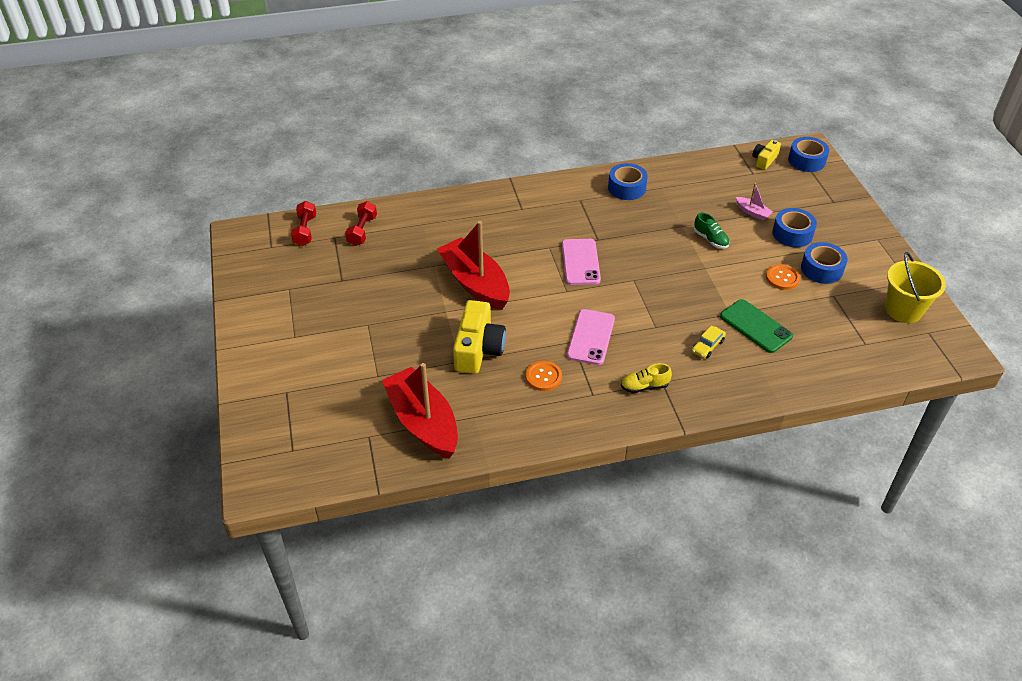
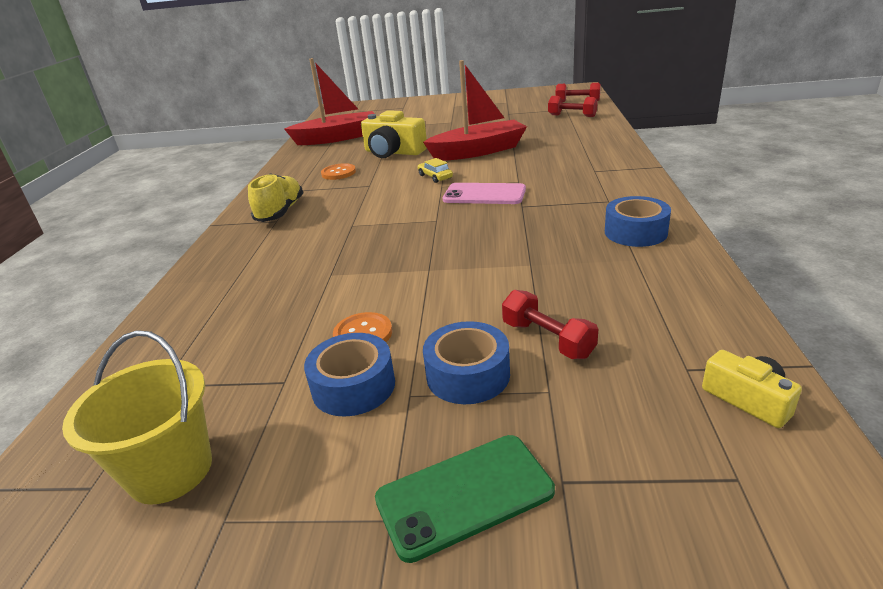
camera: 110 degrees right, 15 degrees down
(591, 337) = (367, 193): pink phone -> none
(644, 386) = (280, 212): yellow shoe -> yellow shoe, size x1.55
(707, 346) = (294, 251): yellow car -> yellow car (435, 177)
(710, 239) = (488, 283): green shoe -> none
(752, 212) = (547, 339): pink boat -> red dumbbell
(755, 326) = (292, 289): green phone -> green phone (464, 495)
(806, 160) = (764, 485): blue tape -> none

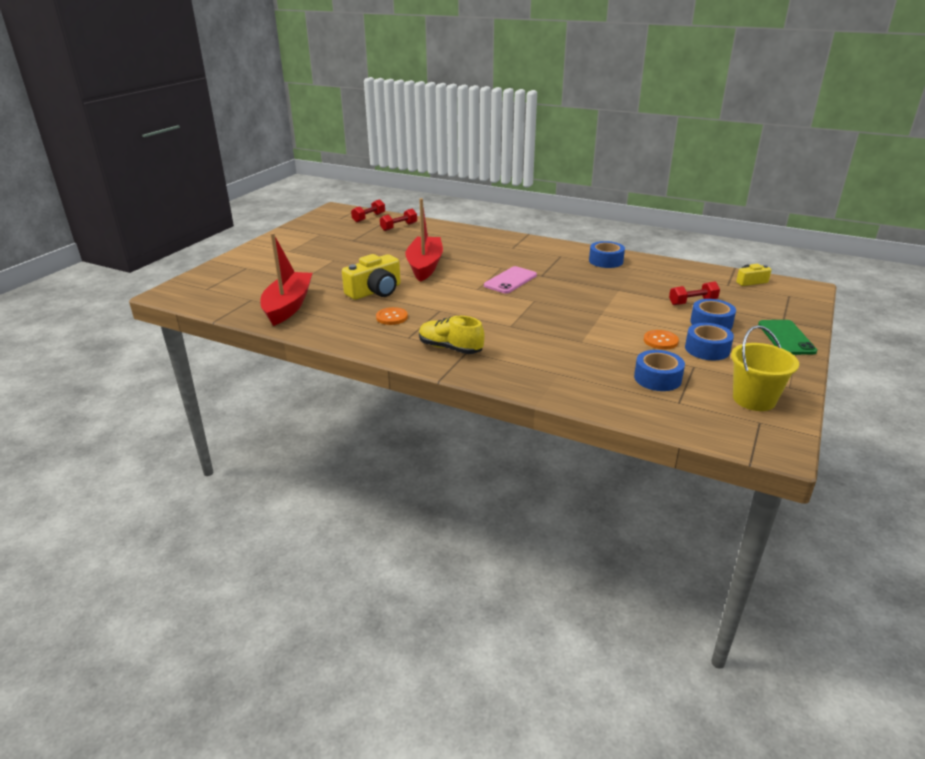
camera: 70 degrees left, 0 degrees up
(234, 353) = (657, 378): none -> blue tape
(435, 177) = (456, 287): yellow car -> none

